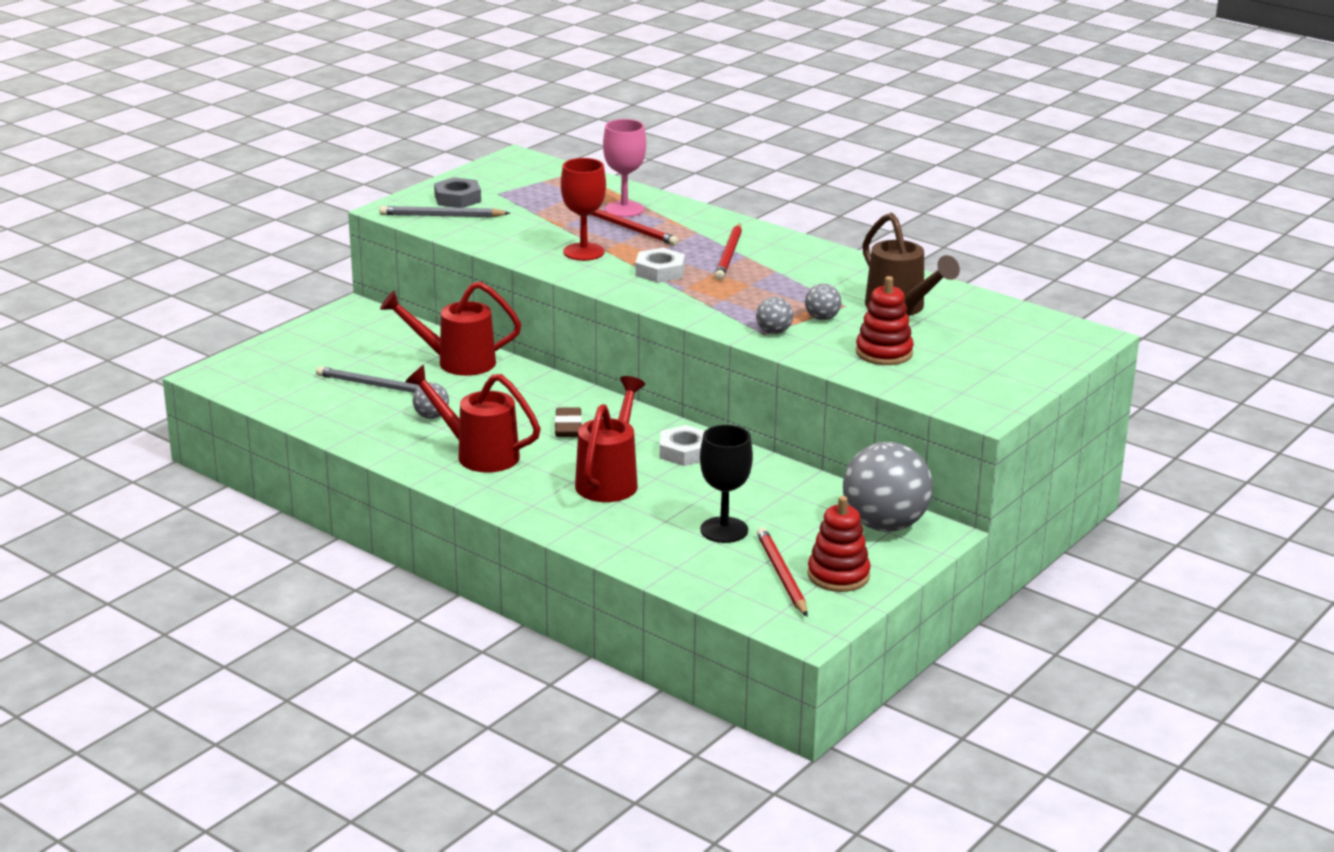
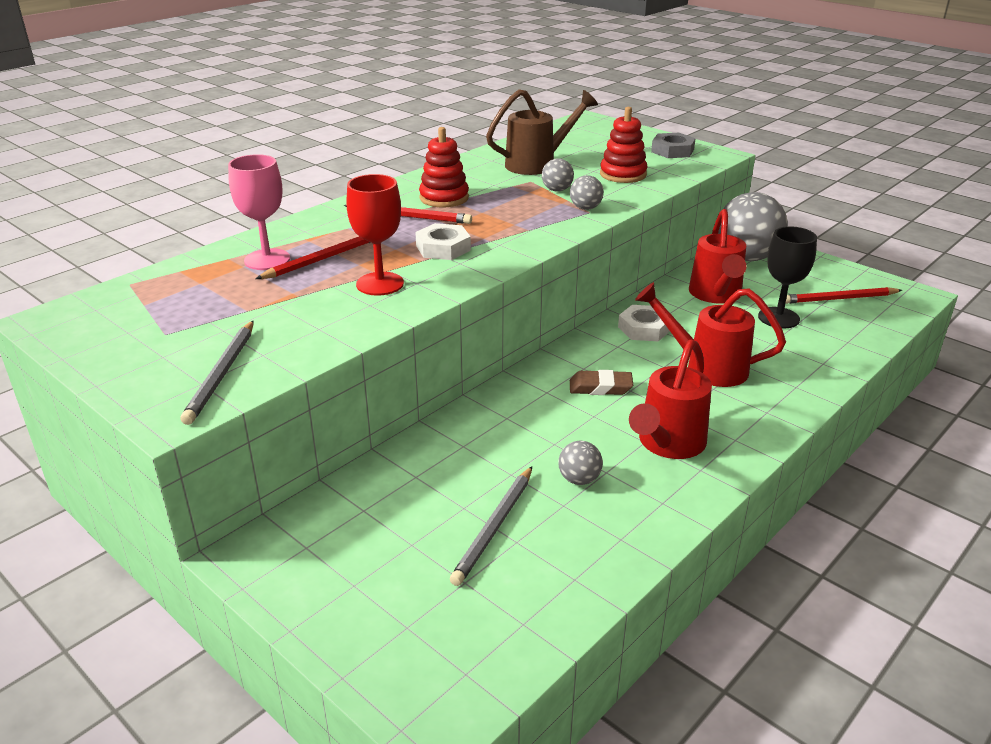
camera: 85 degrees left, 5 degrees up
(457, 199) = (166, 362): grey nut -> grey nut (672, 151)
(457, 362) = (437, 460): red watering can -> red watering can (716, 295)
(838, 575) = (829, 278): red stacking toy -> red stacking toy (444, 198)

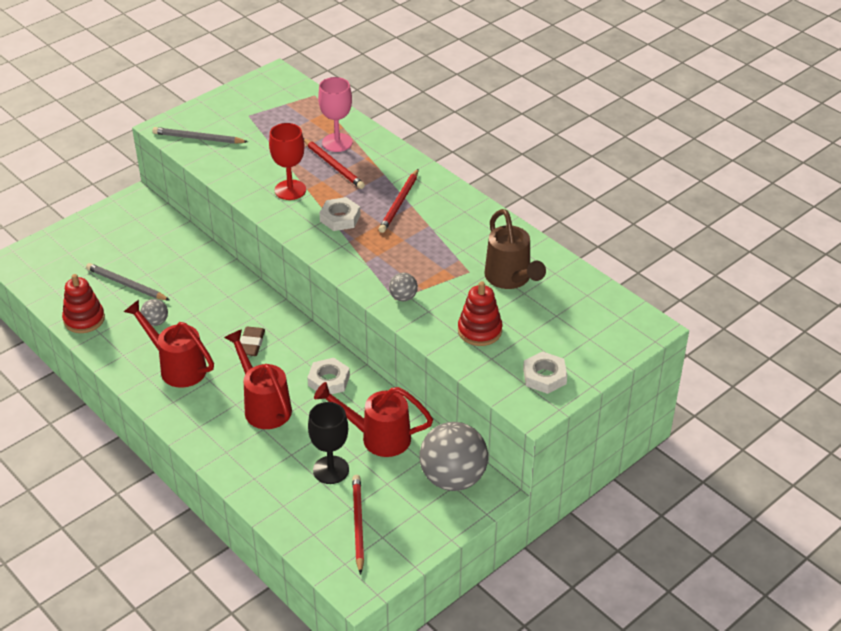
camera: 95 degrees right, 10 degrees up
(444, 198) = (435, 221): red stacking toy -> red stacking toy (84, 319)
(557, 190) = (445, 285): grey ball -> none
(672, 151) = (544, 376): grey nut -> white nut
(706, 367) = (264, 406): red watering can -> red watering can turned 60 degrees counterclockwise

